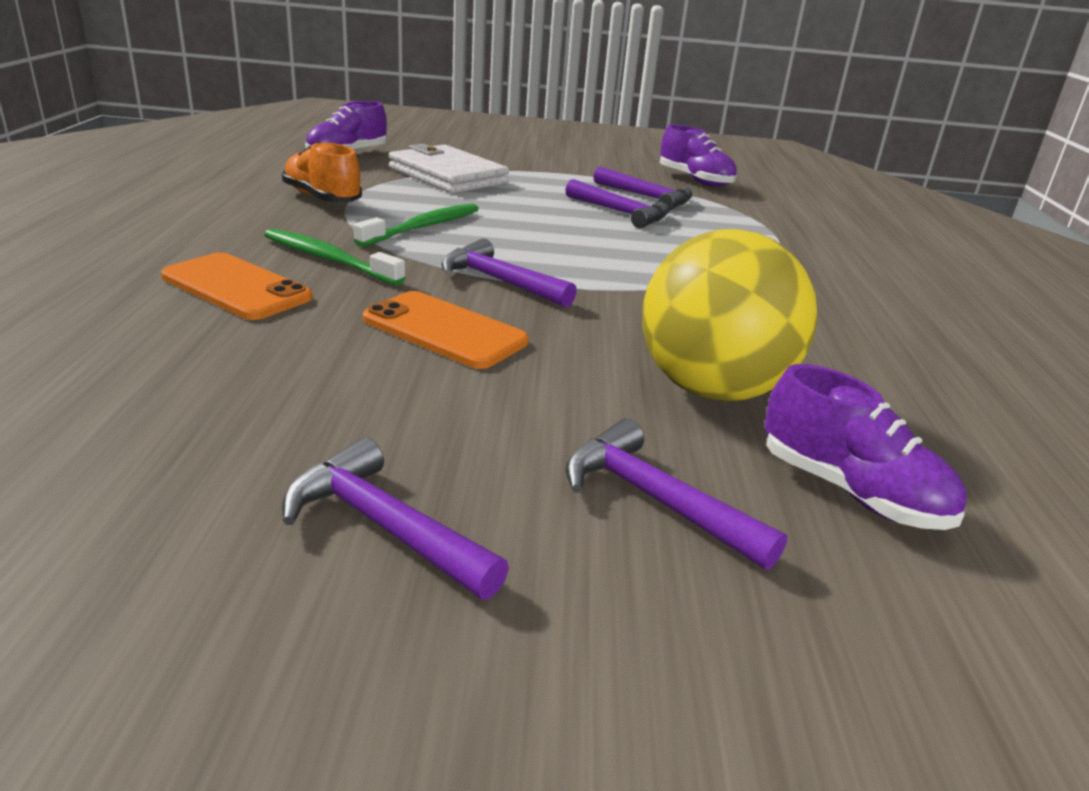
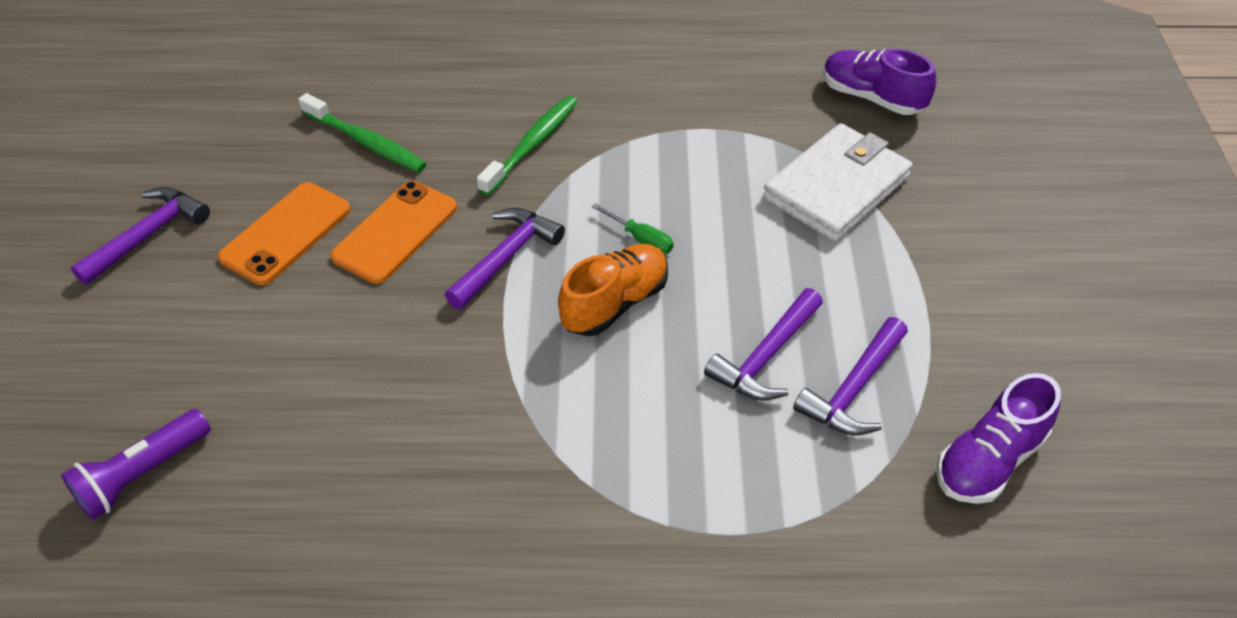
camera: 90 degrees right, 20 degrees up
(236, 287) = (460, 110): orange phone -> orange phone (286, 233)
(322, 199) = (696, 110): orange shoe -> orange shoe (615, 303)
(423, 227) = (638, 190): green toothbrush -> green toothbrush (366, 142)
(488, 232) = (641, 239): none -> green screwdriver
(655, 500) = (152, 356): purple hammer -> none
(712, 389) = (297, 404): yellow ball -> none
(851, 492) = (142, 474): purple shoe -> purple flashlight

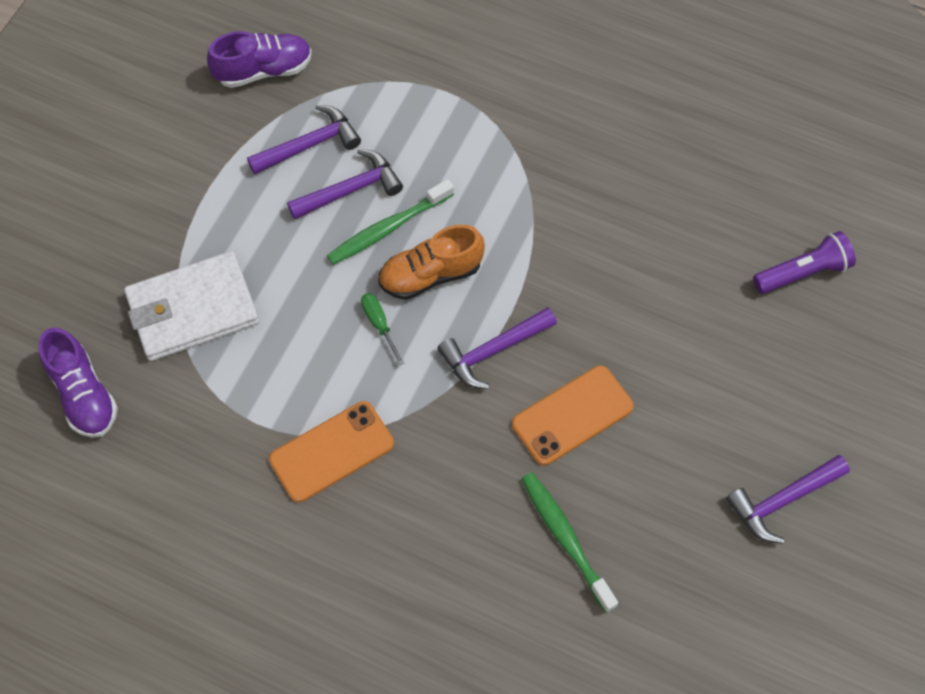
camera: 155 degrees left, 15 degrees up
(286, 233) = (664, 453): orange phone -> orange phone (332, 452)
(532, 145) = (417, 468): green toothbrush -> green toothbrush (388, 228)

